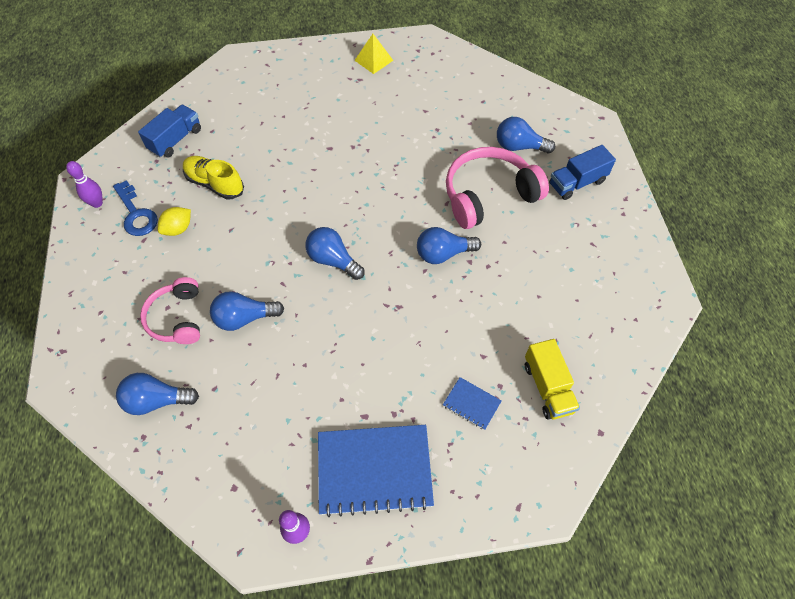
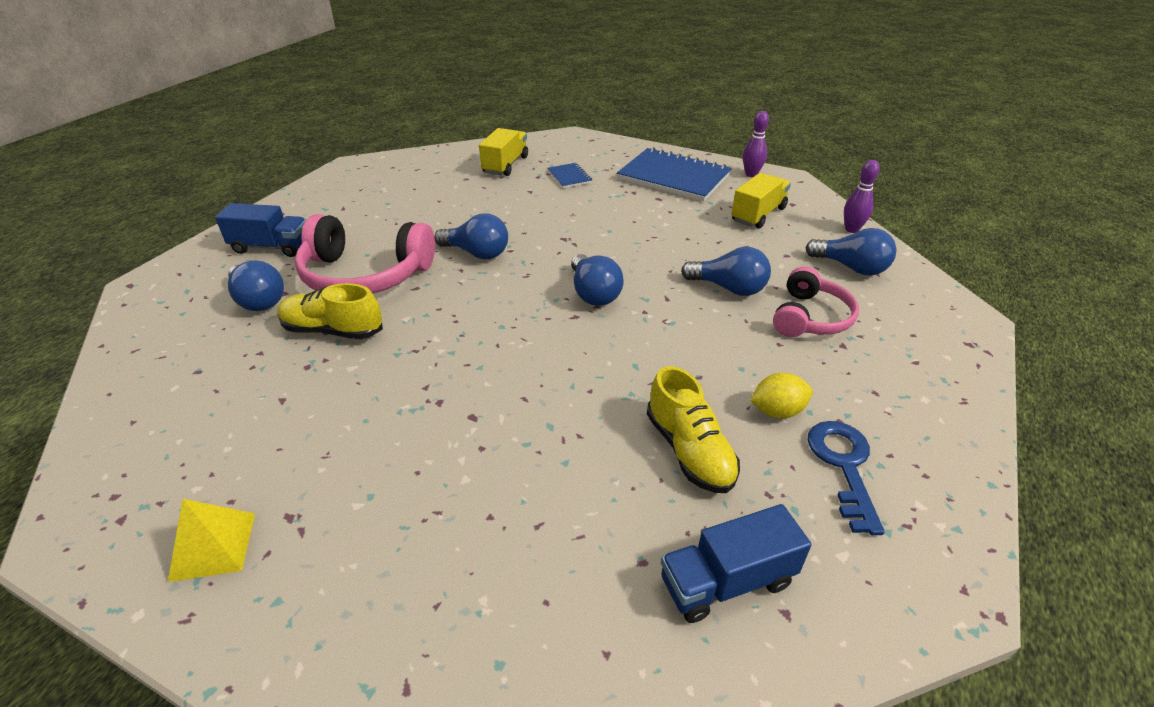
camera: 145 degrees left, 20 degrees down
(97, 203) = (919, 521): purple bowling pin -> purple bowling pin (851, 229)
(260, 443) = (758, 214): none -> yellow truck
(452, 152) = (333, 330): none -> yellow shoe

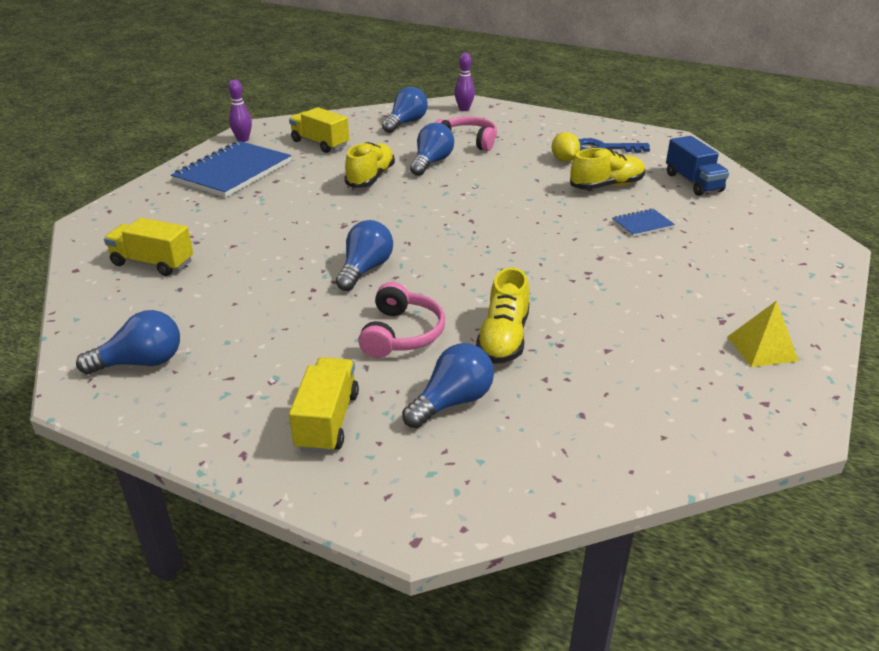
camera: 90 degrees left, 5 degrees down
(271, 247) = (327, 421): blue truck -> yellow truck
(365, 274) = (401, 334): pink headphones -> pink headphones, size x0.63
(569, 177) = (207, 223): blue notebook -> blue notebook (642, 224)
(593, 293) = (438, 212): blue light bulb -> blue light bulb (141, 363)
(675, 248) = (370, 178): none -> yellow shoe
(851, 229) = (352, 116): purple bowling pin -> purple bowling pin (464, 109)

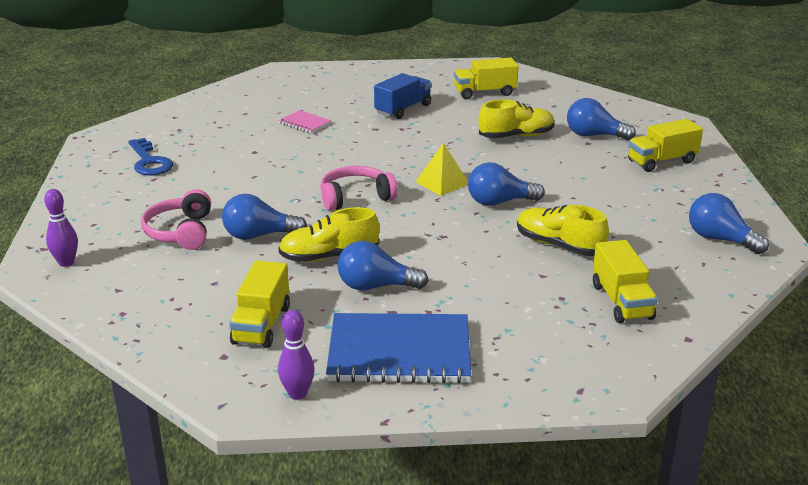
camera: 120 degrees left, 5 degrees down
(401, 334) = (556, 166): pink headphones -> pink headphones (355, 197)
(406, 123) = (145, 288): blue light bulb -> blue light bulb (376, 286)
(564, 160) = (194, 173): yellow lemon -> none
(606, 186) = (242, 146): yellow shoe -> yellow shoe (559, 245)
(642, 224) = (305, 123): blue notebook -> pink notebook
(669, 370) = (485, 93): none -> yellow truck
(693, 182) = (203, 117): blue truck -> blue truck (403, 109)
(762, 348) = (432, 76): yellow pyramid -> yellow pyramid (442, 183)

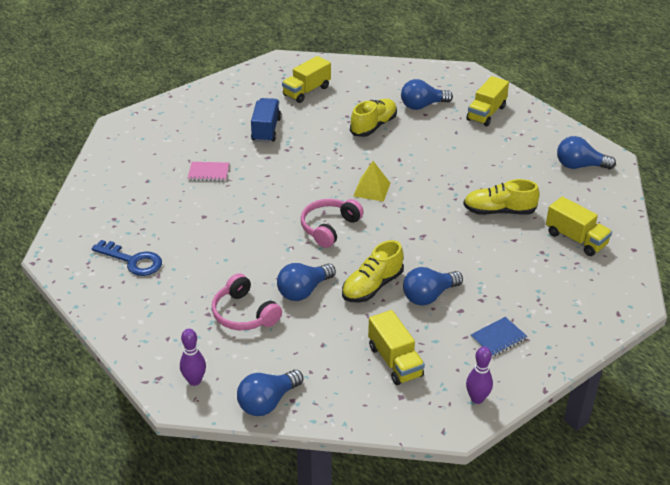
camera: 35 degrees left, 10 degrees up
(399, 352) = (498, 338): blue notebook -> blue notebook, size x0.46
(500, 202) = (426, 191): blue light bulb -> blue light bulb (268, 402)

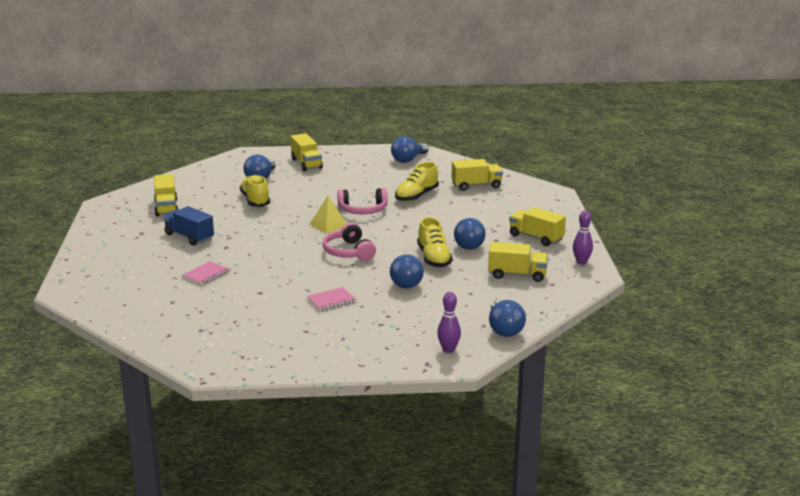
camera: 55 degrees left, 15 degrees down
(133, 261) = (271, 336): blue key -> none
(226, 263) = (331, 300): none -> pink notebook
(244, 314) = (400, 310): pink headphones -> pink headphones (363, 210)
(498, 338) = (536, 238): blue notebook -> yellow truck

